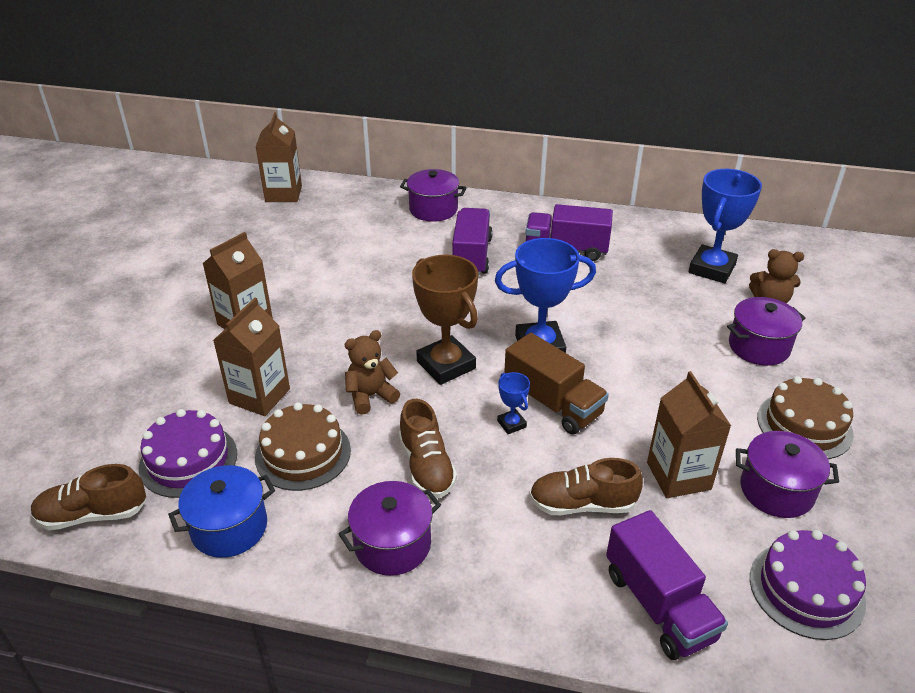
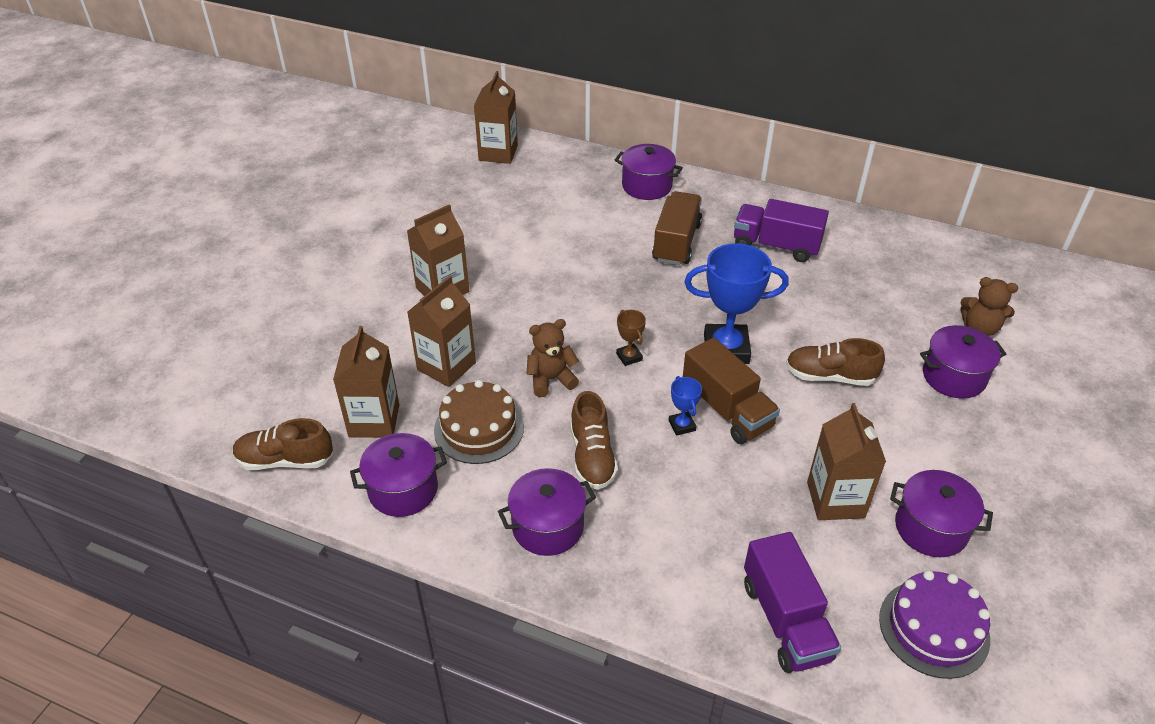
camera: 10 degrees right, 5 degrees up
(188, 460) = (374, 421): purple cake -> brown carton
(229, 527) = (403, 489): blue pot -> purple pot
(446, 365) = (629, 357): brown trophy -> brown trophy, size x0.46
(471, 256) = (676, 242): purple truck -> brown truck
(582, 504) = (734, 514): brown shoe -> brown shoe (830, 376)
(711, 269) = (926, 285): blue trophy -> none
(804, 425) = (978, 466): brown cake -> none

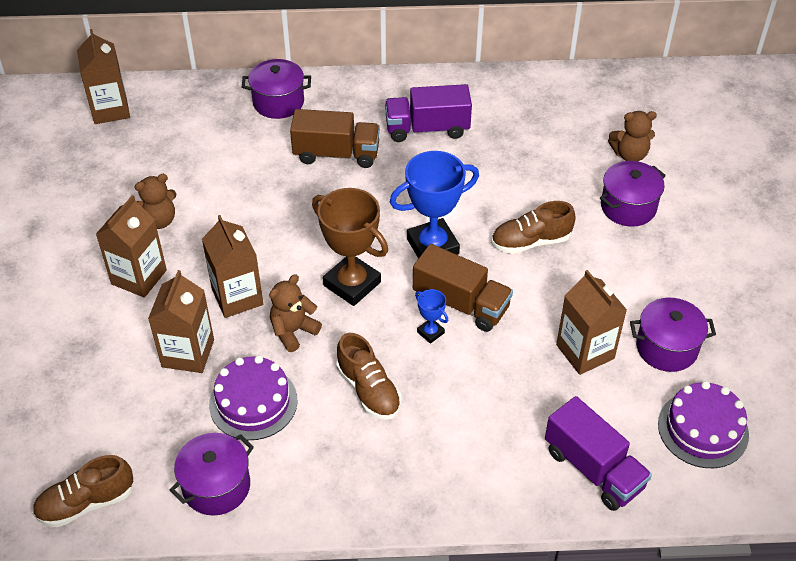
camera: 25 degrees left, 5 degrees up
(374, 421) = (150, 432): brown carton -> brown carton (237, 297)
(479, 428) = (253, 402): brown cake -> purple cake
(486, 250) = (158, 220): none -> brown teddy bear
(548, 527) = (364, 468): purple pot -> none
(629, 357) = (352, 284): brown trophy -> brown trophy, size x2.16
(676, 242) = (336, 154): brown truck -> brown truck turned 105 degrees clockwise

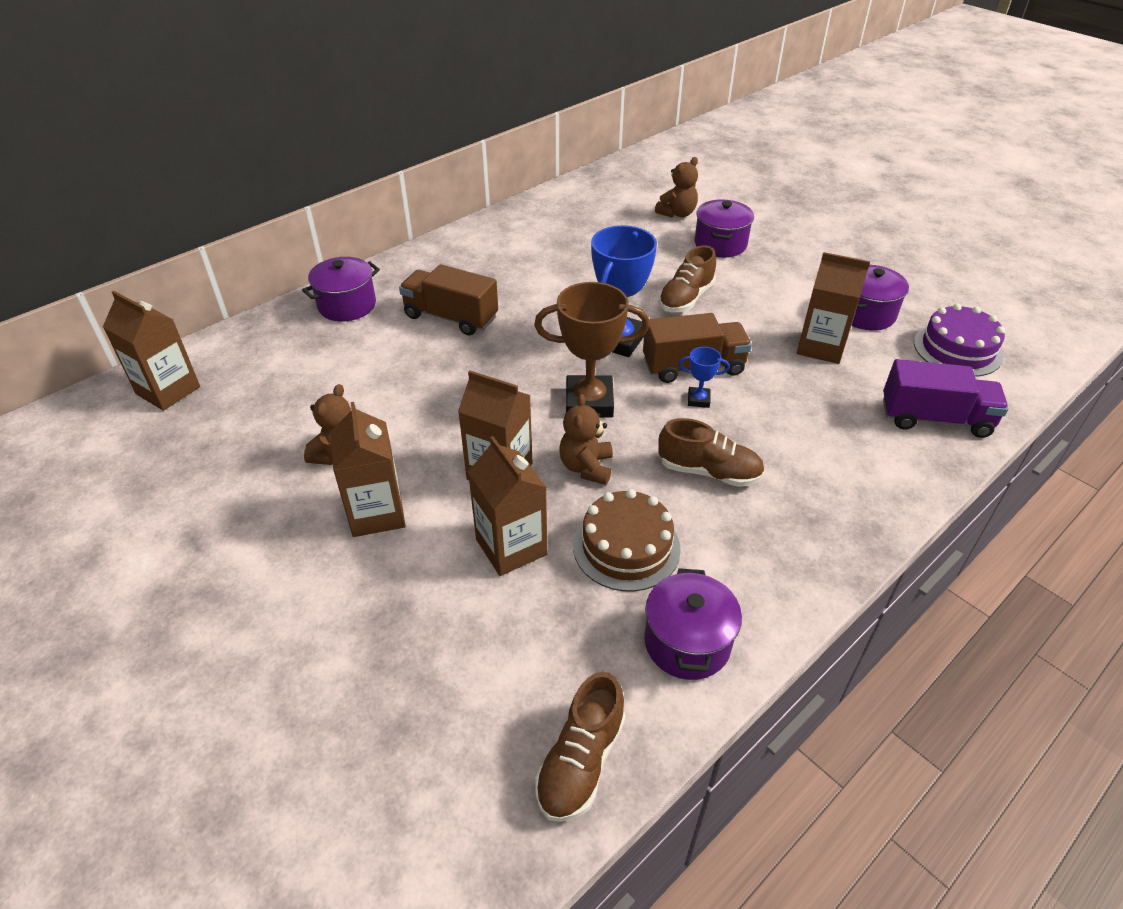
camera: 40 degrees left, 5 degrees down
(253, 402) = (626, 547): purple cake -> brown cake
(336, 154) = (451, 317): brown truck -> brown truck turned 120 degrees counterclockwise
(427, 129) = (506, 265): purple truck -> none

